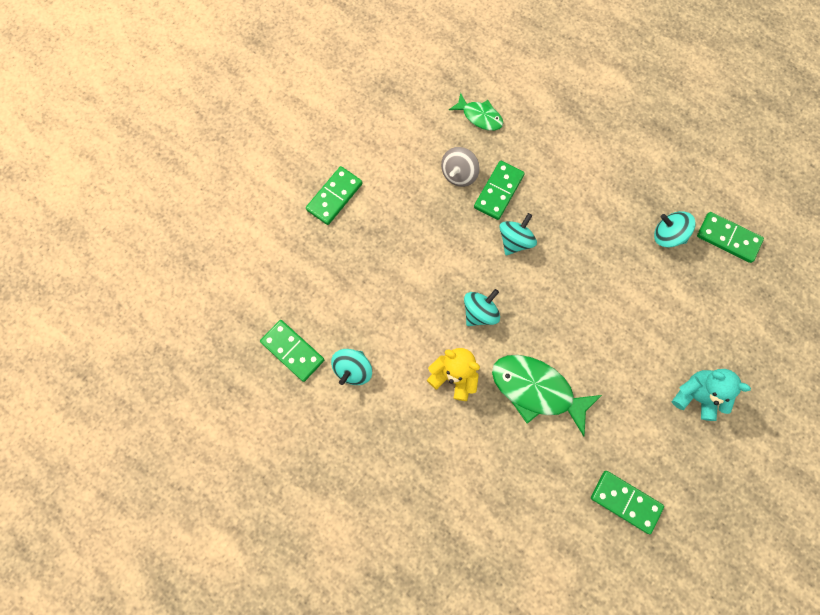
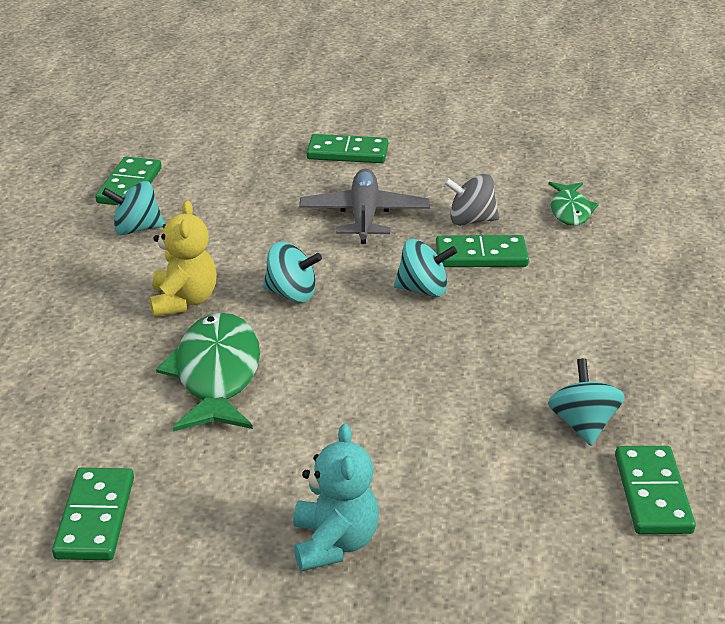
camera: 60 degrees right, 40 degrees down
(419, 229) = (364, 216): none -> grey plane

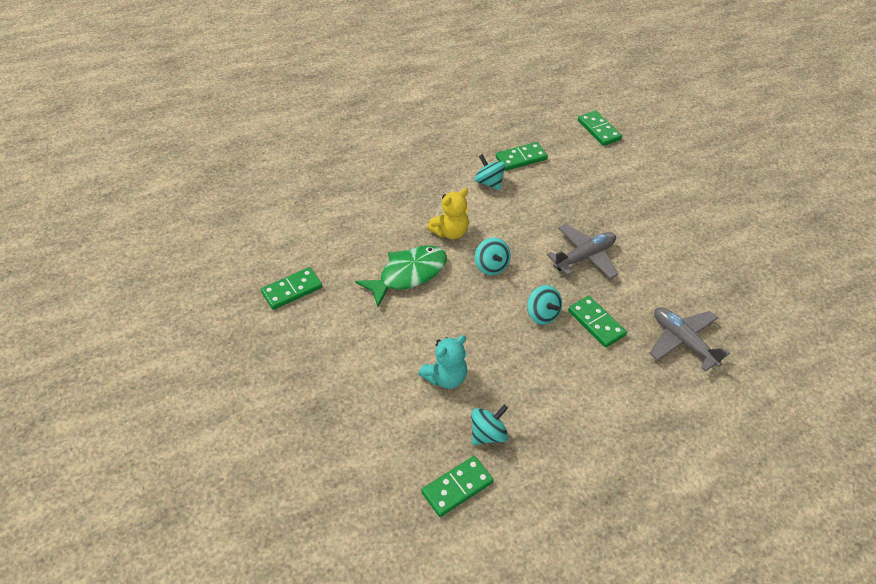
camera: 55 degrees right, 15 degrees up
(334, 543) = (333, 377): turquoise teddy bear -> turquoise teddy bear (445, 377)
(347, 153) = (638, 218): green domino -> green domino (599, 130)
(471, 220) = (626, 302): grey spinning top -> none
(570, 210) = (683, 342): green fish -> grey plane

